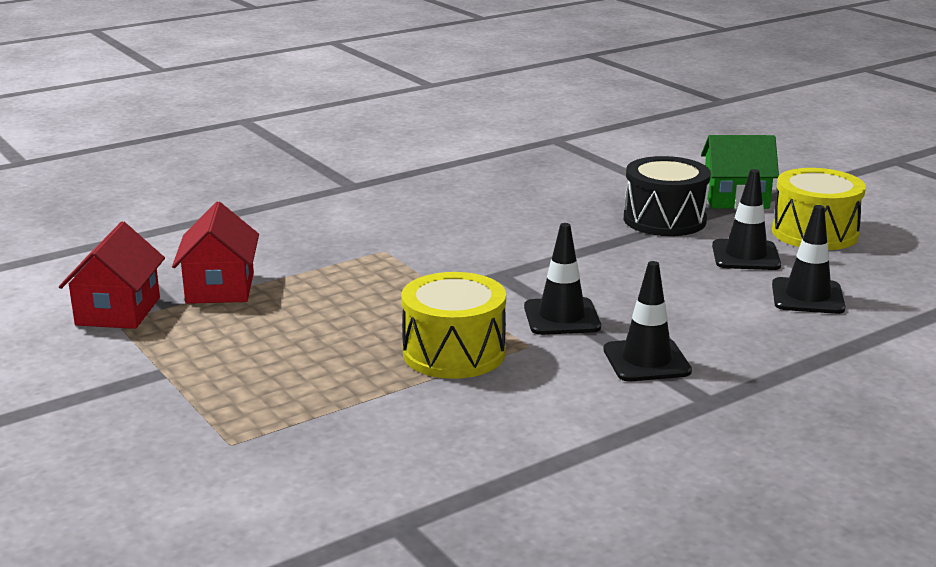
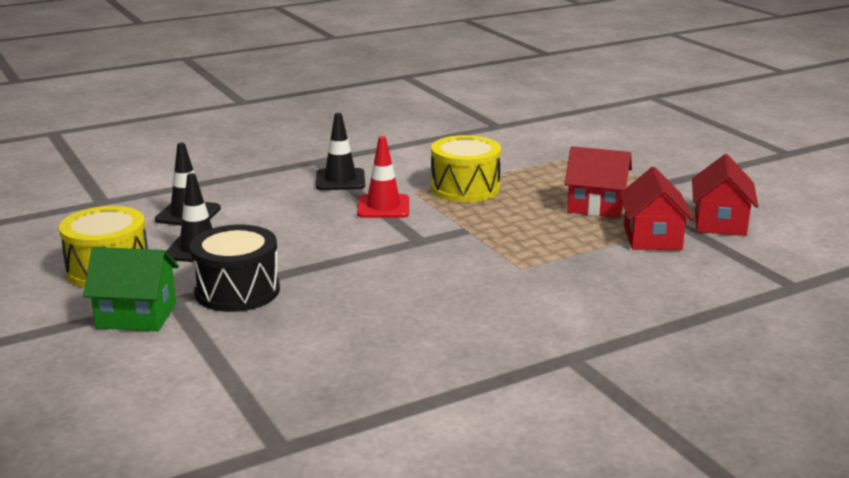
camera: 175 degrees left, 0 degrees up
(269, 330) = (596, 206): none -> red house
(561, 317) = (383, 207): black traffic cone -> red traffic cone

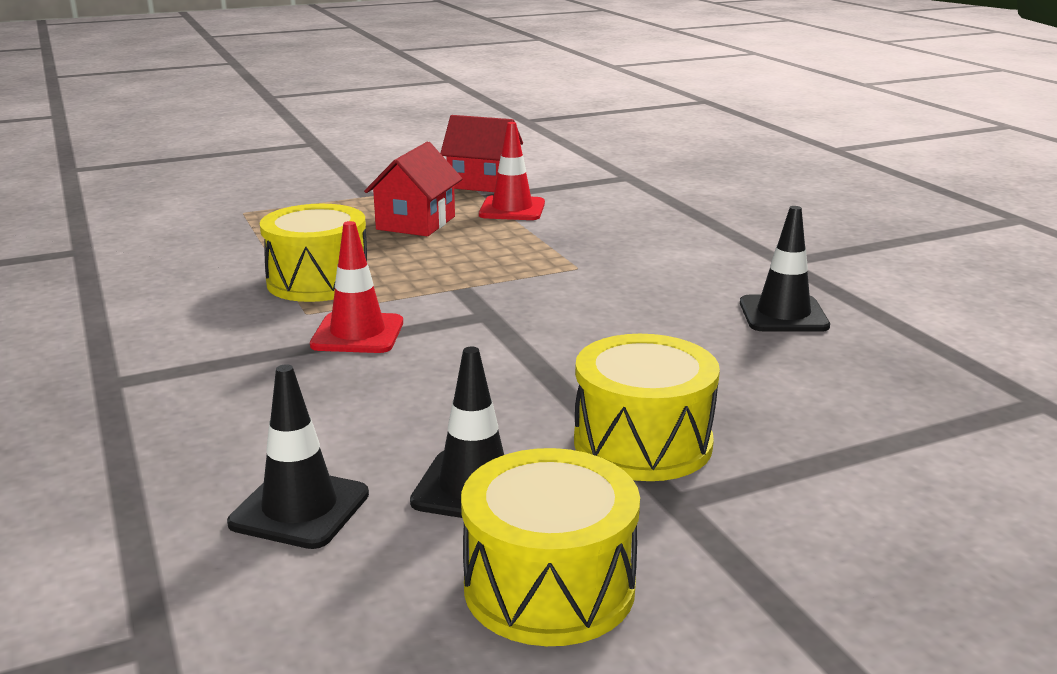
camera: 85 degrees left, 0 degrees up
(136, 315) = (739, 533): green house -> none
(237, 291) = (642, 443): black drum -> yellow drum
(340, 180) = (222, 363): black traffic cone -> black traffic cone (783, 315)
(652, 238) = (512, 209): red house -> red traffic cone

